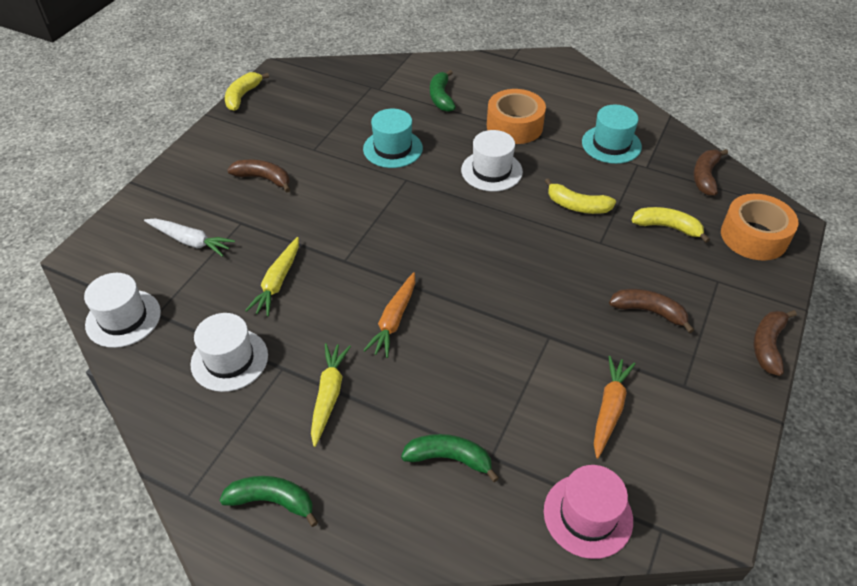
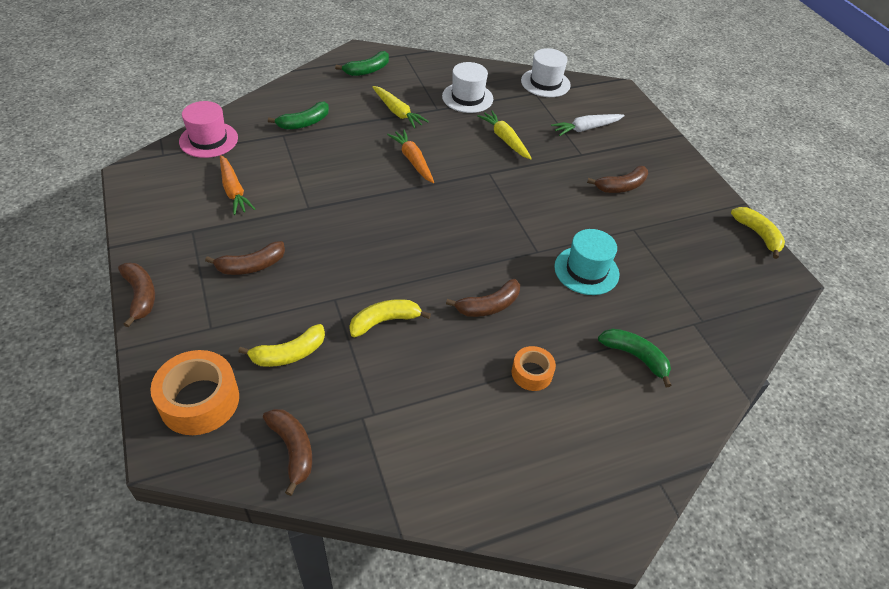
camera: 130 degrees right, 0 degrees up
(491, 171) = (489, 306): white hat -> brown banana
(514, 126) = (532, 373): orange tape -> orange tape, size x0.57
(611, 144) = (421, 422): turquoise hat -> none

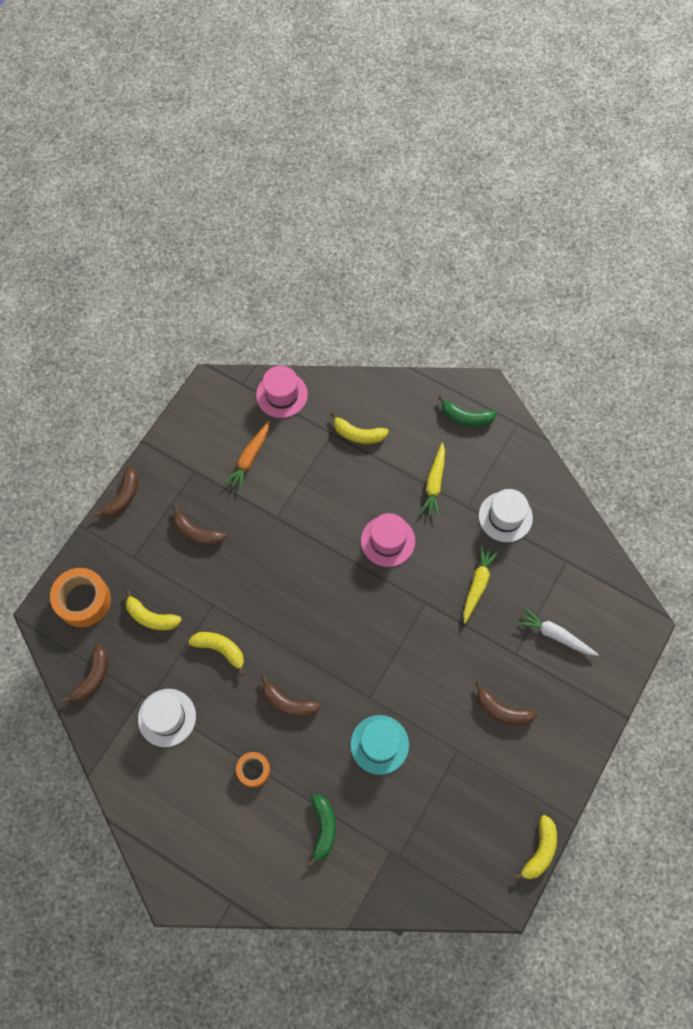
camera: 55 degrees right, 20 degrees up
(304, 123) = (358, 434): green banana -> yellow banana
(413, 160) = (388, 541): orange carrot -> pink hat
(545, 83) = (590, 559): white hat -> white hat (167, 717)

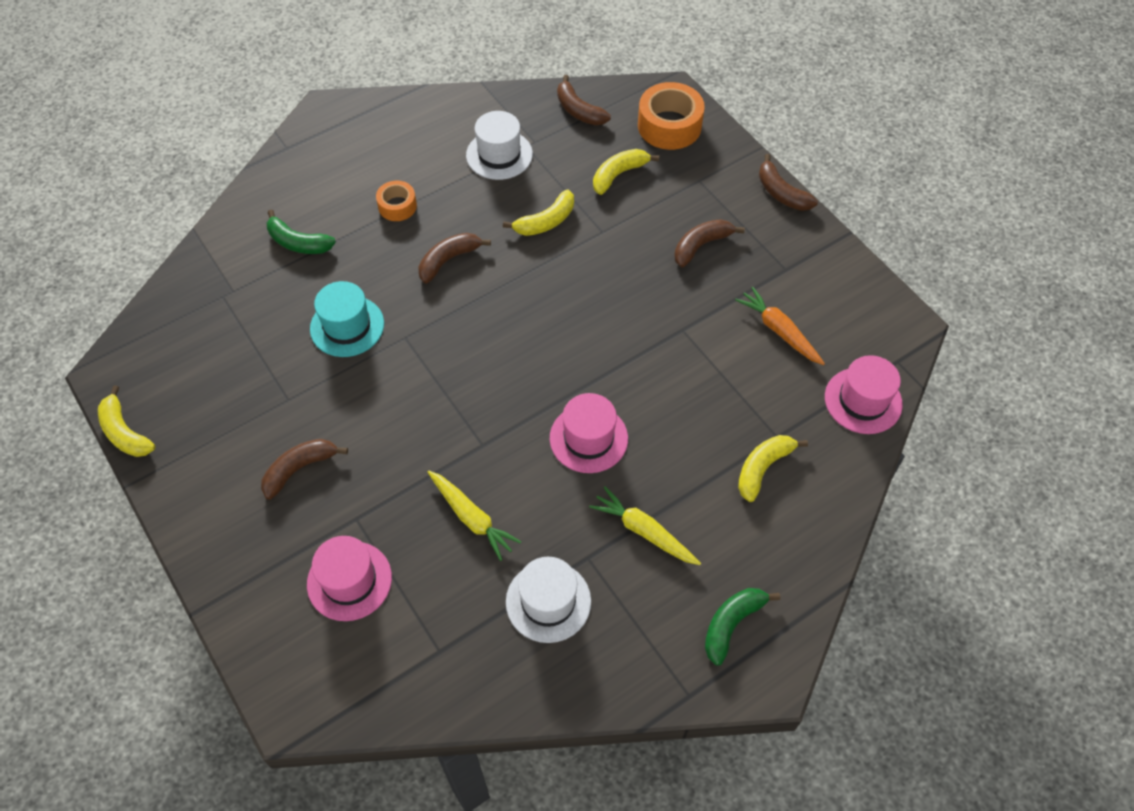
camera: 115 degrees right, 10 degrees down
(555, 635) = (349, 581): white carrot -> pink hat

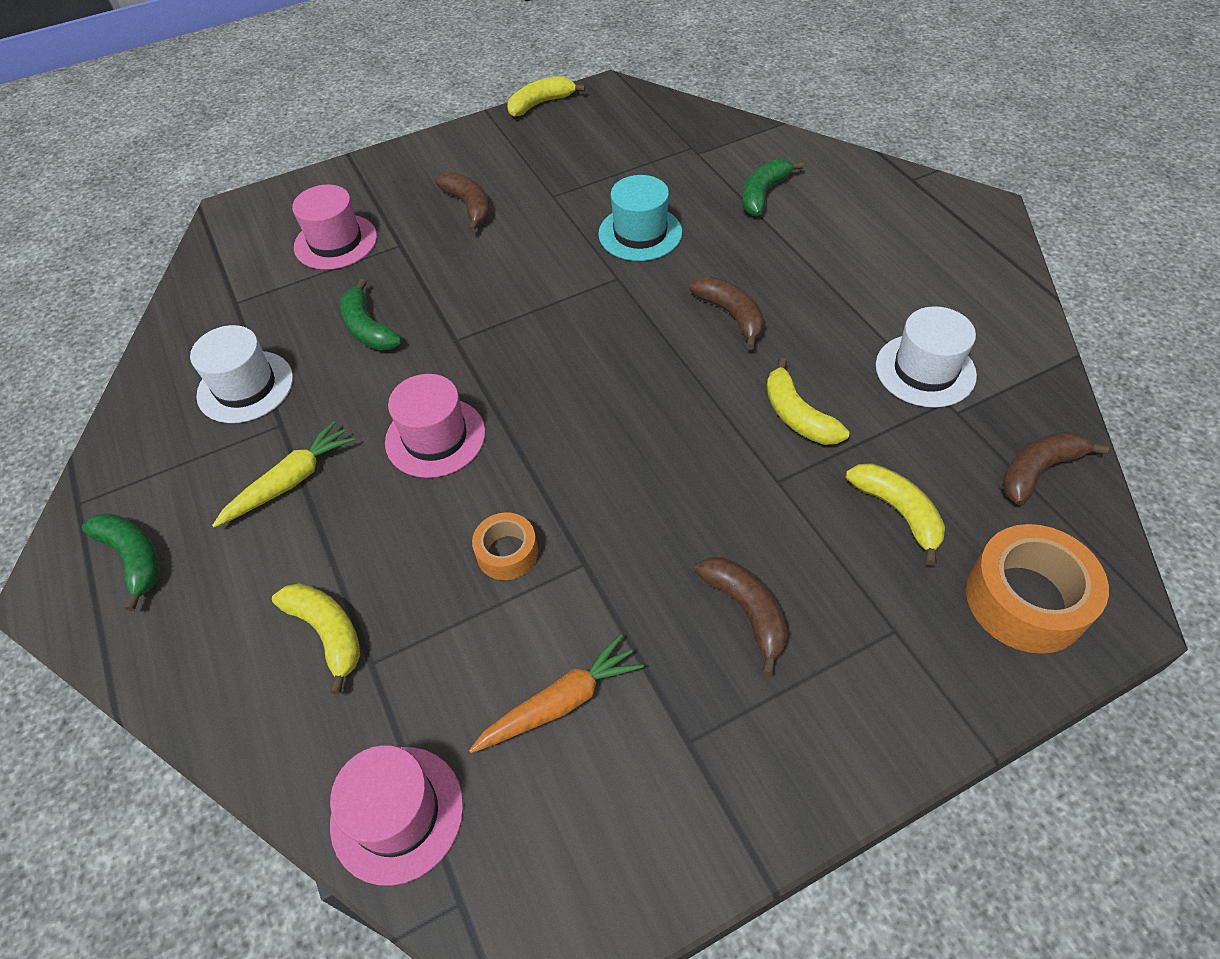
camera: 100 degrees right, 5 degrees down
(397, 206) = (822, 270): orange tape -> orange tape (507, 553)
(471, 518) = (368, 328): yellow carrot -> green banana
(781, 193) = (873, 769): brown banana -> none

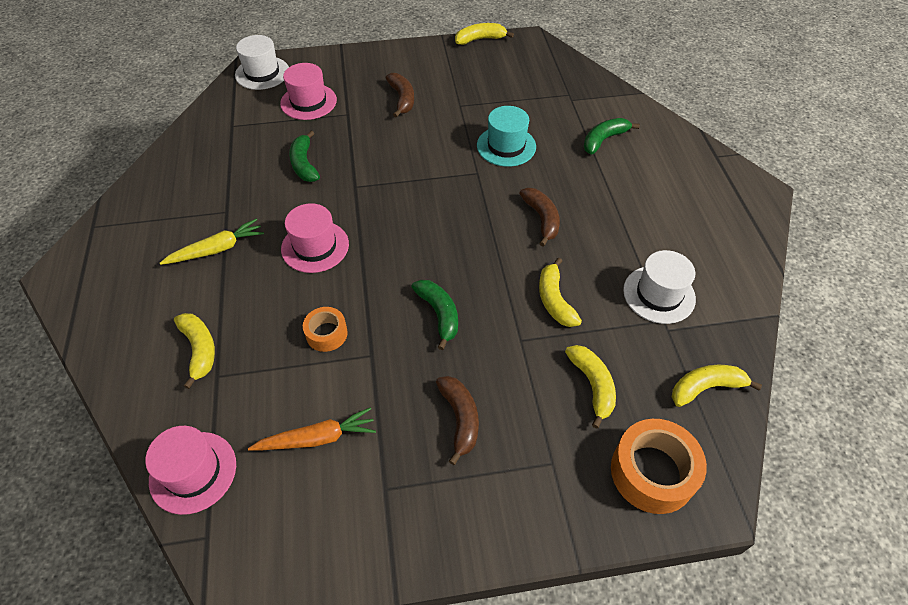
camera: 15 degrees right, 0 degrees up
(134, 558) = (110, 269): green banana -> green banana (439, 314)
(245, 387) = (216, 181): white hat -> white hat (262, 73)
(1038, 471) = (705, 387): brown banana -> yellow banana

